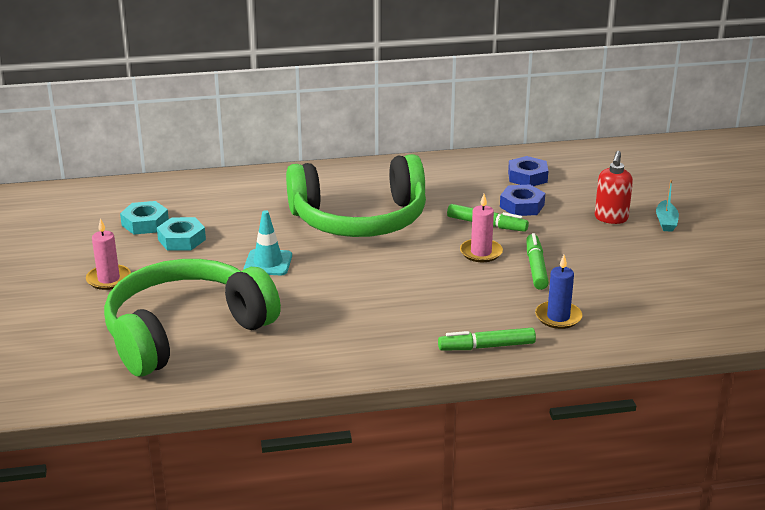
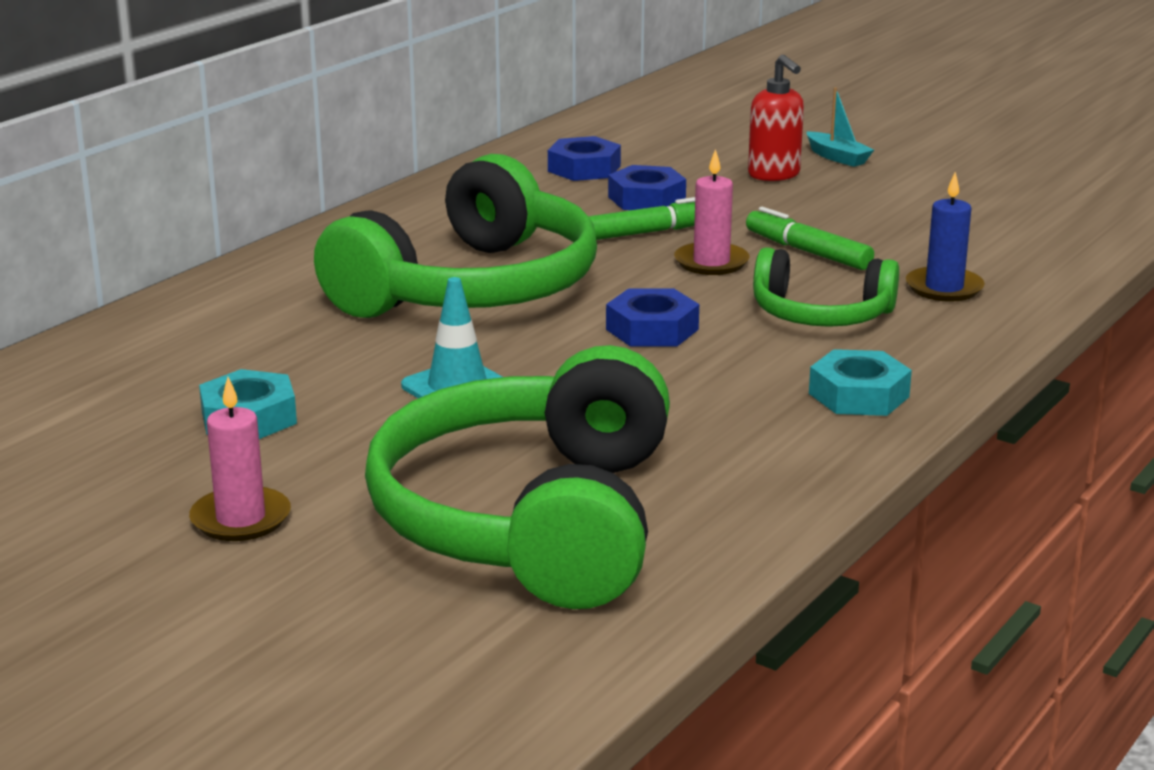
camera: 45 degrees left, 5 degrees down
(145, 223) = (131, 424): turquoise nut -> turquoise nut (858, 395)
(388, 273) = (652, 329): none -> blue nut
(472, 302) = (820, 315): none -> green headphones
(486, 347) = (942, 350): green marker -> none

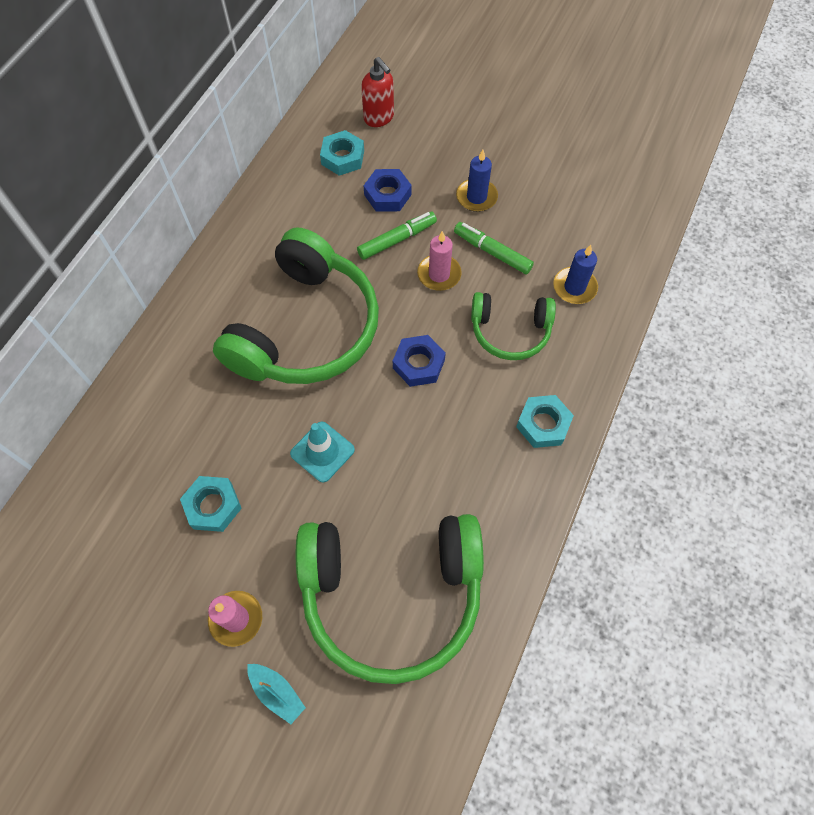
camera: 10 degrees left, 40 degrees up
(532, 521) = (392, 593): green headphones -> green headphones turned 90 degrees counterclockwise
(584, 168) = (343, 157): blue nut -> turquoise nut
(774, 175) = (458, 151): red soap dispenser -> red soap dispenser (379, 118)
(793, 209) = (476, 197): none -> blue candle
(837, 157) = (492, 121): turquoise boat -> turquoise boat (277, 692)

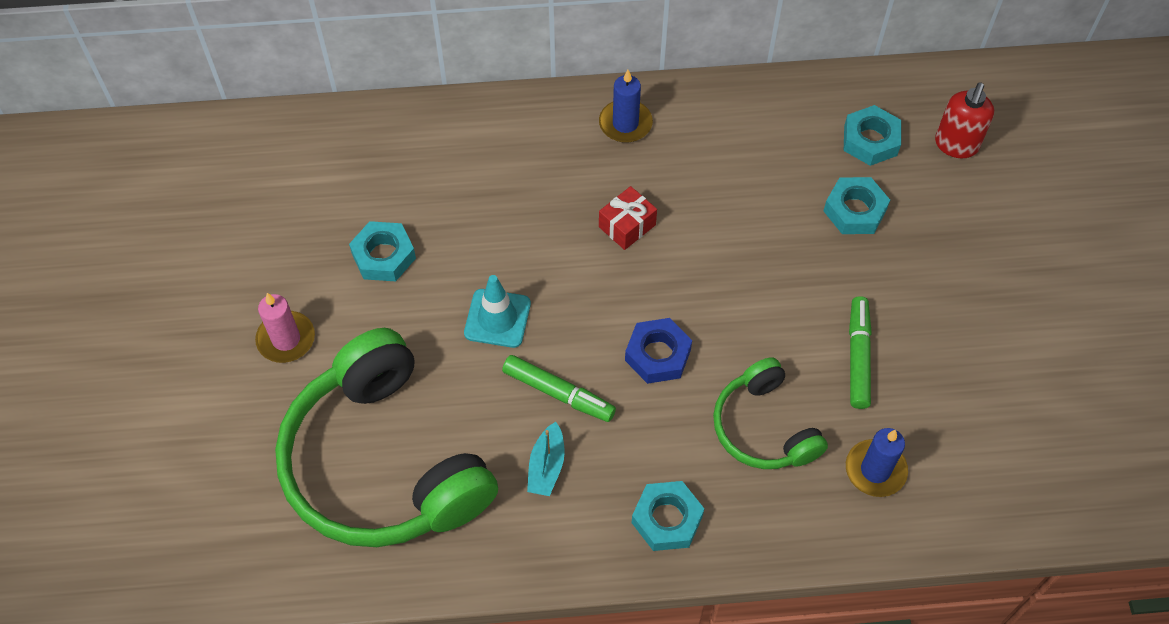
camera: 60 degrees right, 5 degrees down
(277, 692) = (236, 412): turquoise boat -> turquoise boat (546, 466)
(305, 328) = (627, 226): green headphones -> red gift
(387, 195) = (855, 210): blue nut -> turquoise nut
(397, 240) = (801, 251): green marker -> green marker (558, 393)
(439, 274) = (786, 317): pink candle -> none
(476, 197) = (924, 302): blue candle -> blue candle (625, 123)

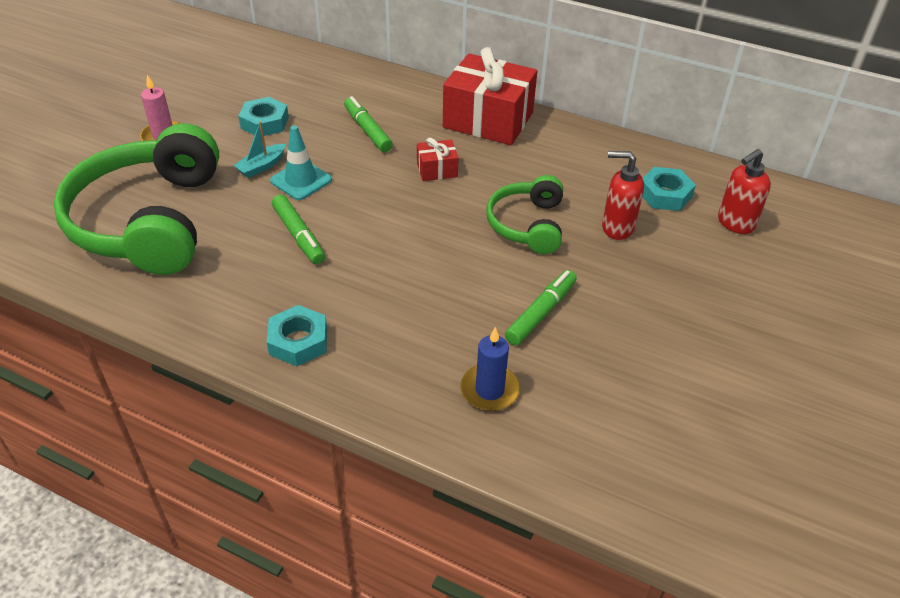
camera: 30 degrees right, 15 degrees down
(508, 207) = (367, 130): none -> green marker
(546, 466) = (248, 270): turquoise boat -> turquoise boat (262, 166)
(625, 123) = (488, 120): blue candle -> red gift
(657, 355) = (388, 245): blue nut -> none
(764, 427) = (425, 321): green headphones -> green headphones (527, 225)
(855, 210) = (617, 228): turquoise nut -> red soap dispenser

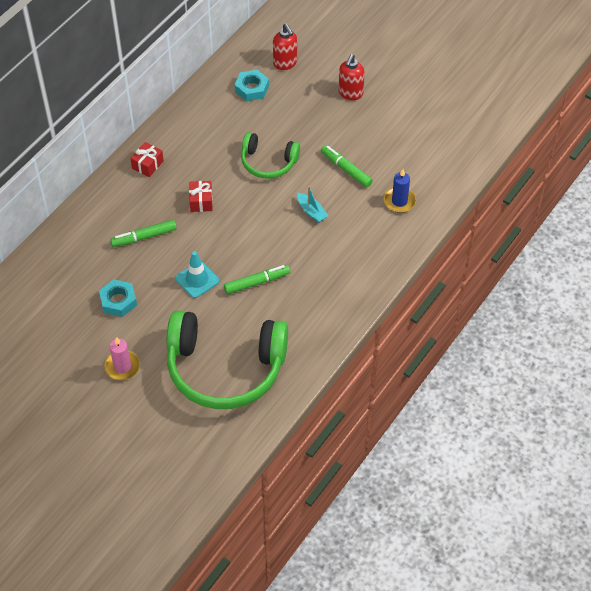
camera: 80 degrees left, 10 degrees up
(262, 166) = (175, 303): turquoise boat -> turquoise boat (311, 211)
(298, 341) = (352, 285): turquoise nut -> none
(488, 120) = (147, 165): red gift -> red gift, size x0.45
(617, 228) = (279, 119): red soap dispenser -> red soap dispenser (350, 93)

